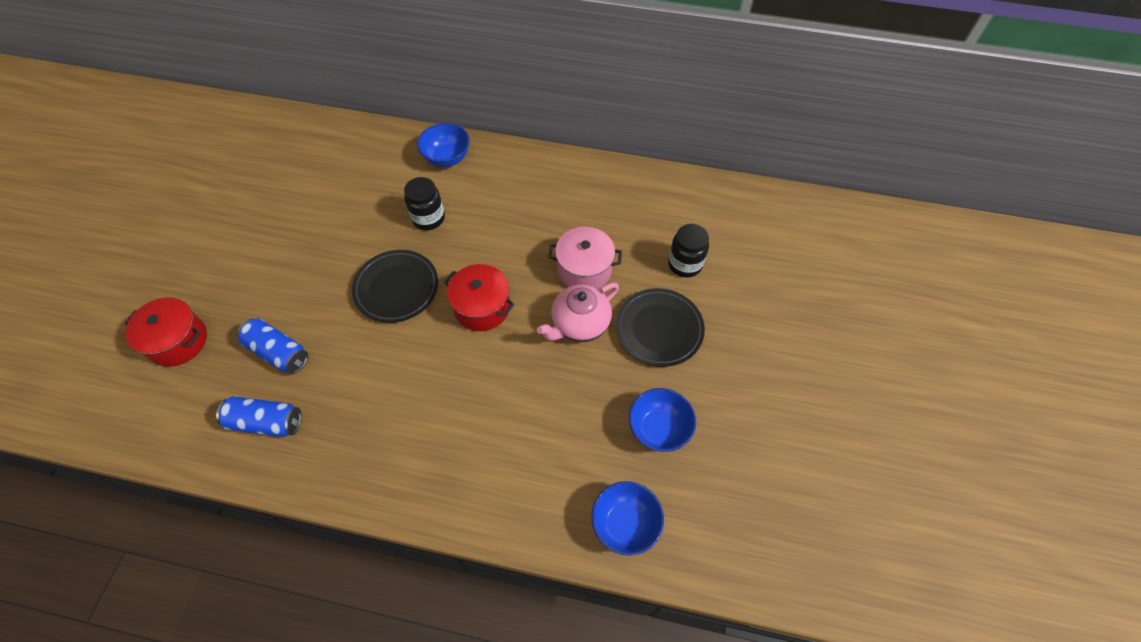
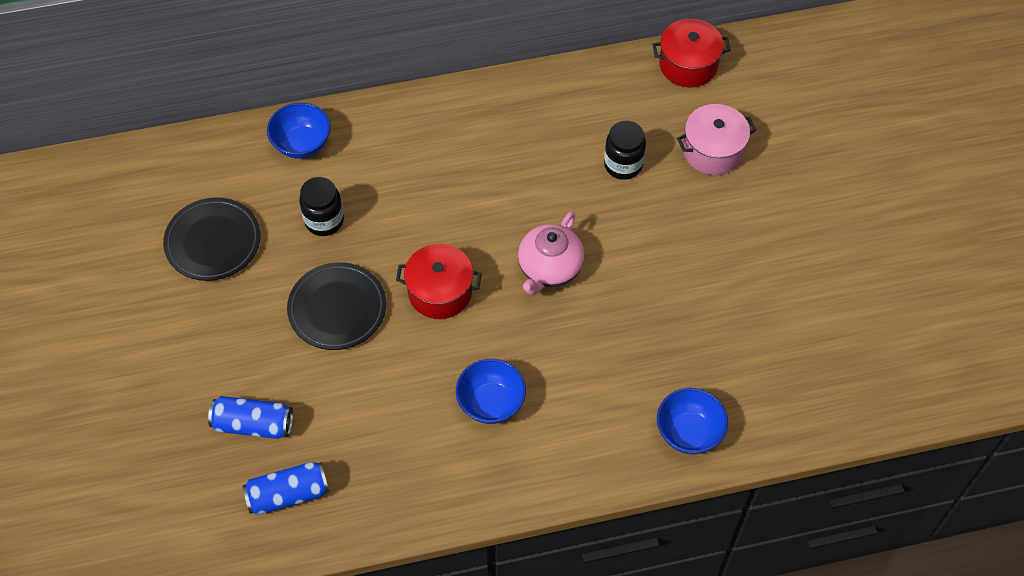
camera: 25 degrees left, 0 degrees up
(178, 341) = (134, 459): red pot -> red pot (688, 65)
(584, 269) = (524, 210): pink pot -> pink pot (713, 151)
(658, 429) = (677, 337): blue bowl -> blue bowl (491, 403)
(659, 329) = (630, 242): black plate -> black plate (213, 242)

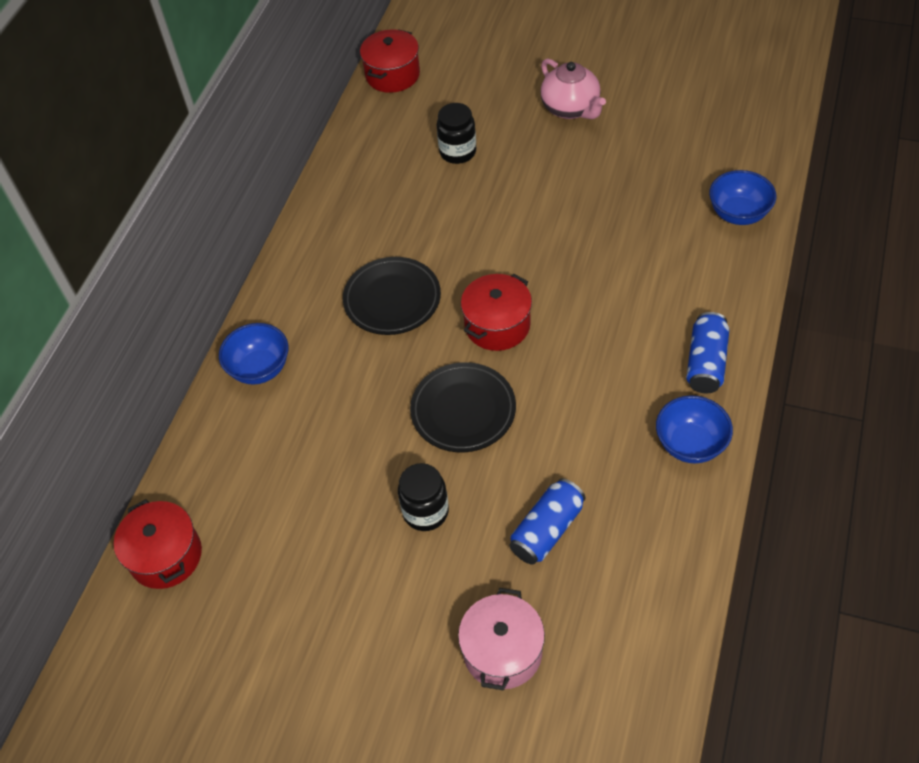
camera: 55 degrees left, 5 degrees down
(107, 178) = (166, 555): none -> red pot
(213, 242) = (316, 486): black plate -> black plate (392, 299)
(288, 494) = (641, 529): blue can -> blue can (706, 362)
(324, 221) = (359, 384): black jar -> black jar (425, 512)
(491, 403) = (634, 333): blue bowl -> blue bowl (690, 444)
(549, 269) = (526, 240): pink teapot -> pink teapot (571, 108)
(713, 151) = (486, 94): pink pot -> pink pot (502, 651)

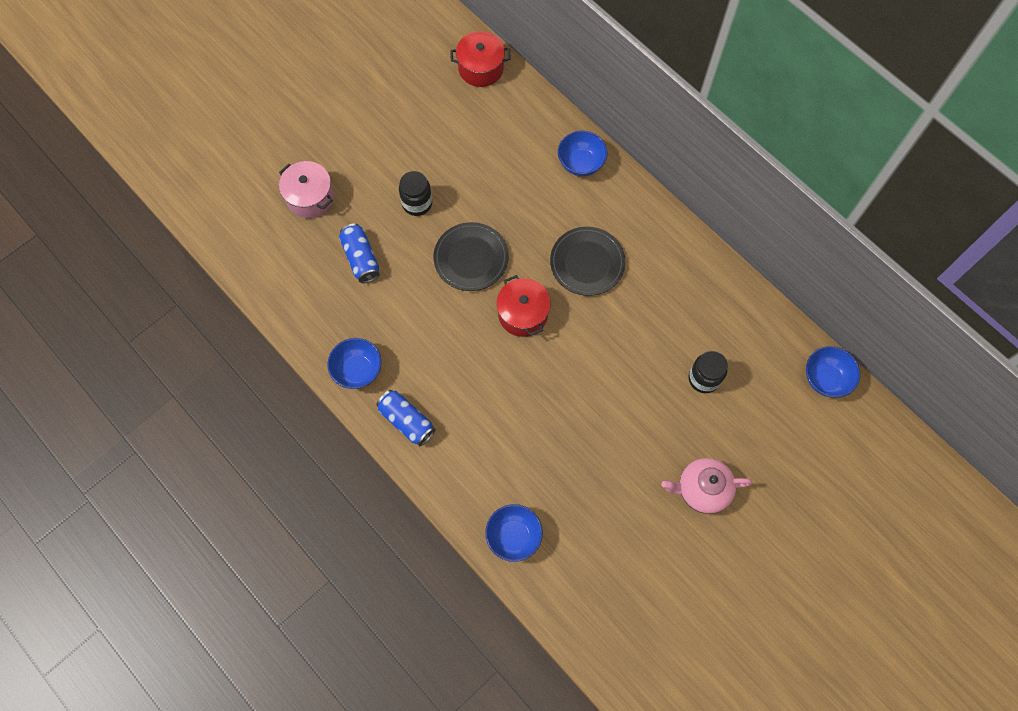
camera: 115 degrees right, 15 degrees up
(392, 75) = (825, 379): red pot -> blue bowl

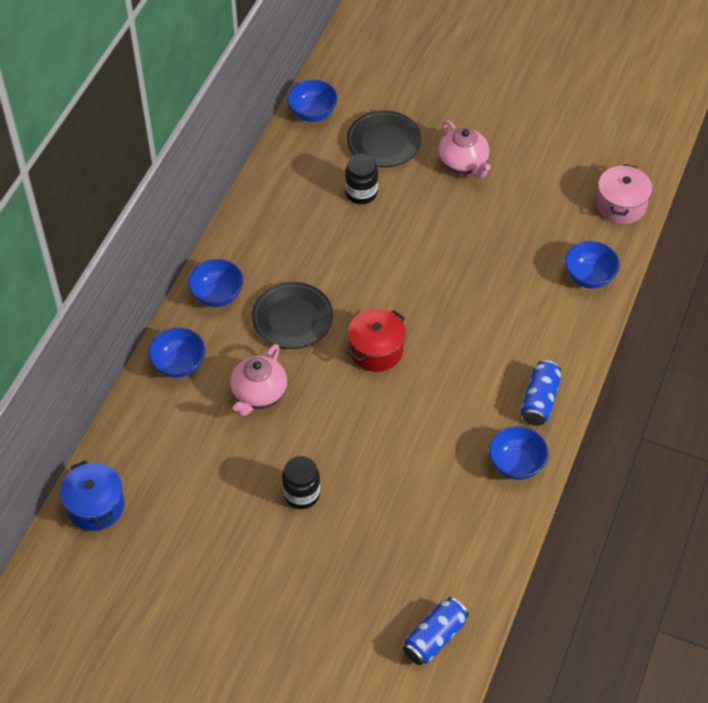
camera: 115 degrees left, 15 degrees down
(310, 197) = (348, 604): pink pot -> pink pot (621, 205)
(361, 258) = (394, 518): blue can -> blue can (434, 637)
(471, 258) = (340, 417): black plate -> black plate (383, 142)
(481, 68) = (95, 506): red pot -> blue pot
(523, 209) = (259, 394): none -> pink teapot
(638, 216) = (217, 295): none -> blue bowl

